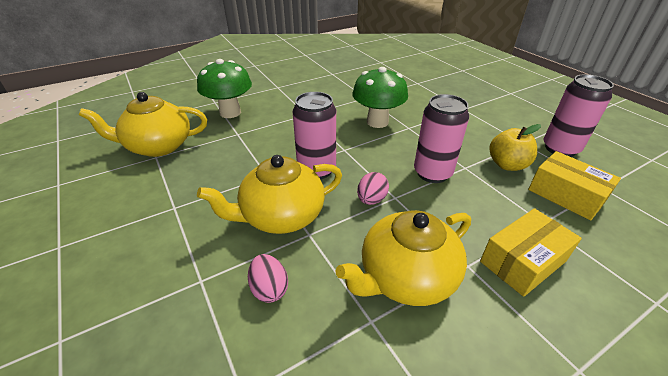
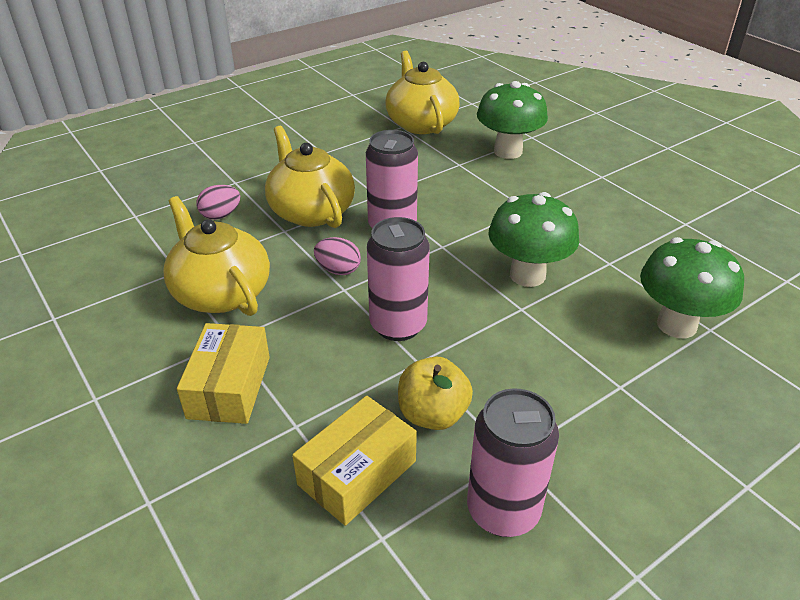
camera: 85 degrees right, 0 degrees up
(416, 89) = (676, 325): none -> green mushroom
(522, 261) = (229, 387): yellow box -> yellow box turned 45 degrees clockwise

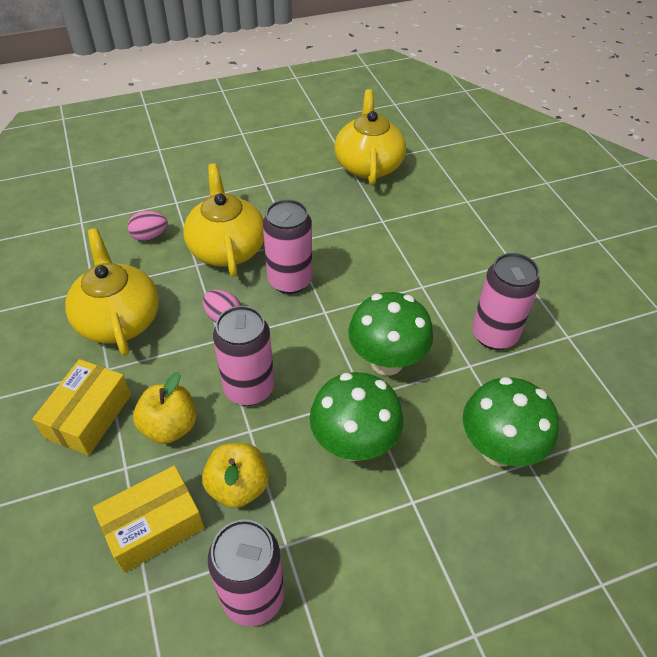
camera: 15 degrees right, 10 degrees up
(328, 377) = (170, 426): none -> yellow apple
(508, 151) = (435, 214): green mushroom -> green mushroom (354, 444)
(618, 234) = (494, 335): none -> pink can

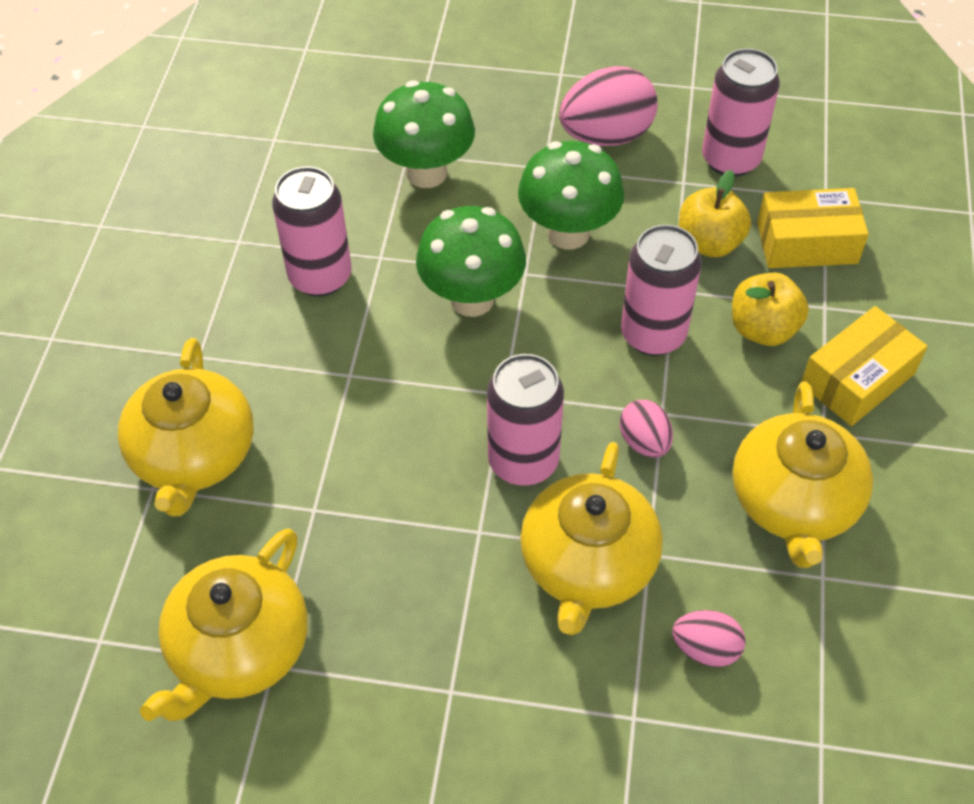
camera: 150 degrees left, 5 degrees up
(382, 567) = (606, 136): none -> pink egg
(463, 219) = (194, 455): none -> yellow teapot

